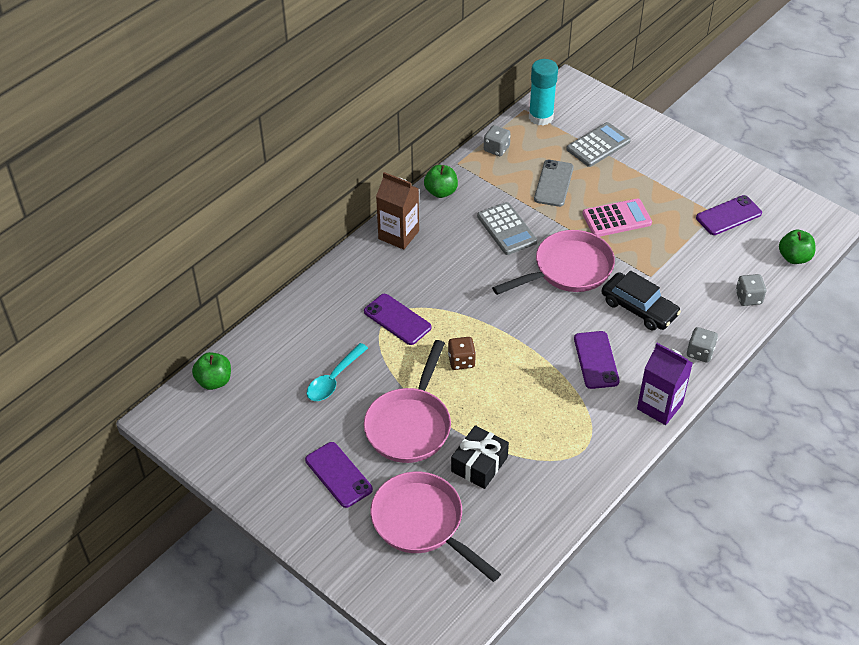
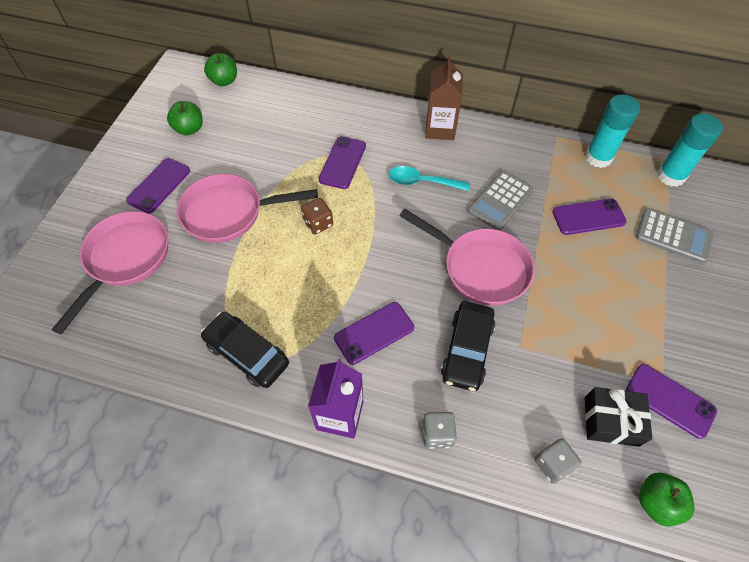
camera: 65 degrees right, 10 degrees up
(334, 379) = (257, 146): turquoise spoon -> turquoise spoon (422, 182)
(441, 192) = (512, 138): green apple -> green apple (189, 129)
(479, 464) = (204, 279): black gift -> black gift (611, 421)
(496, 149) = (598, 157): grey dice -> turquoise glue stick
(554, 183) = (588, 217): grey phone -> purple phone
(575, 452) = (247, 354): none -> black car
(616, 219) = (580, 287): pink calculator -> none

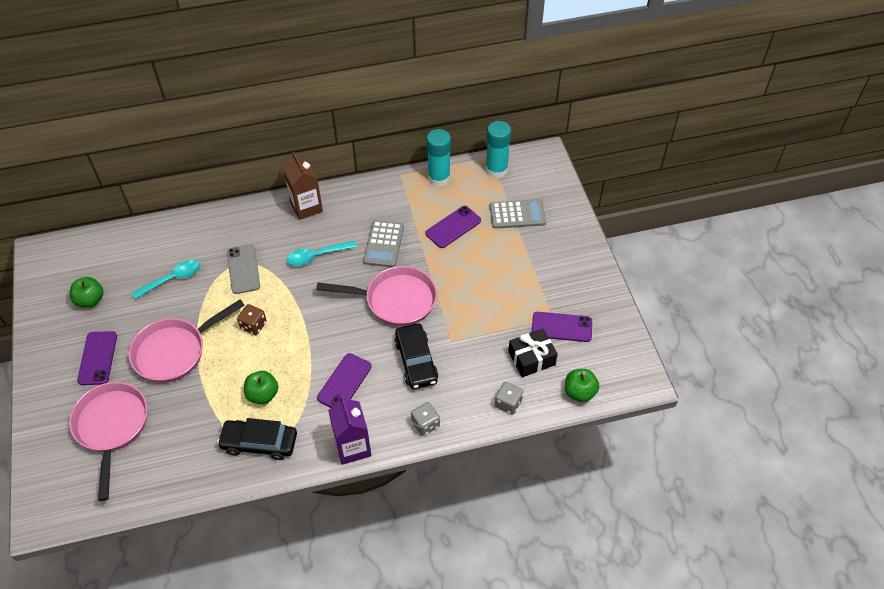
camera: 30 degrees left, 5 degrees down
(224, 81) = (92, 245): green apple -> green apple (263, 394)
(272, 142) = (172, 279): none -> turquoise spoon
(342, 162) = (243, 269): purple phone -> grey phone

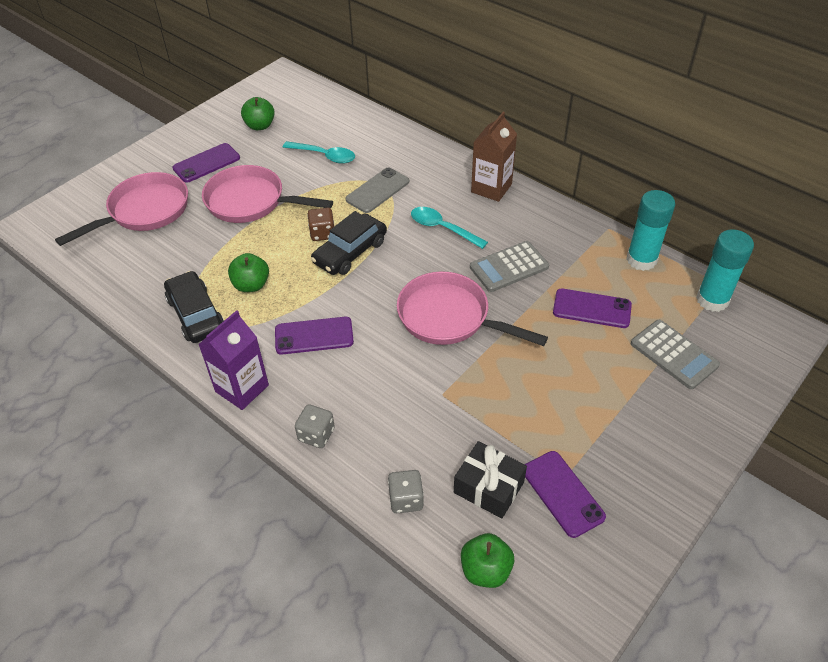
camera: 55 degrees right, 5 degrees down
(395, 300) = (449, 317): pink pan -> pink pan turned 150 degrees clockwise
(416, 361) = (389, 379): black car -> black car (350, 252)

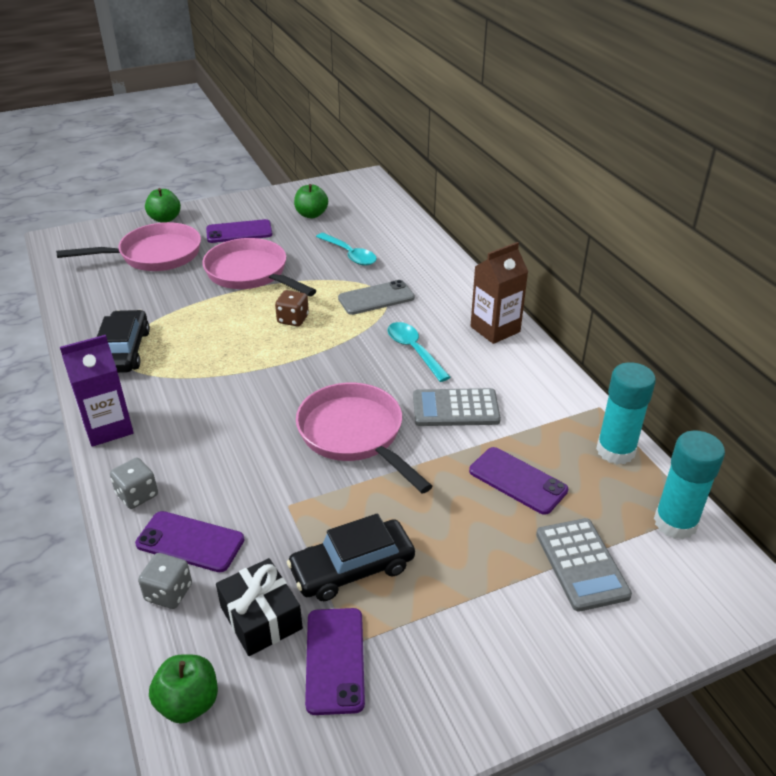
camera: 25 degrees right, 10 degrees down
(251, 285) = (192, 342): green apple -> green apple (165, 219)
(314, 336) = (210, 405): purple phone -> purple phone (190, 542)
(350, 252) = (305, 343): black car -> black car (352, 568)

